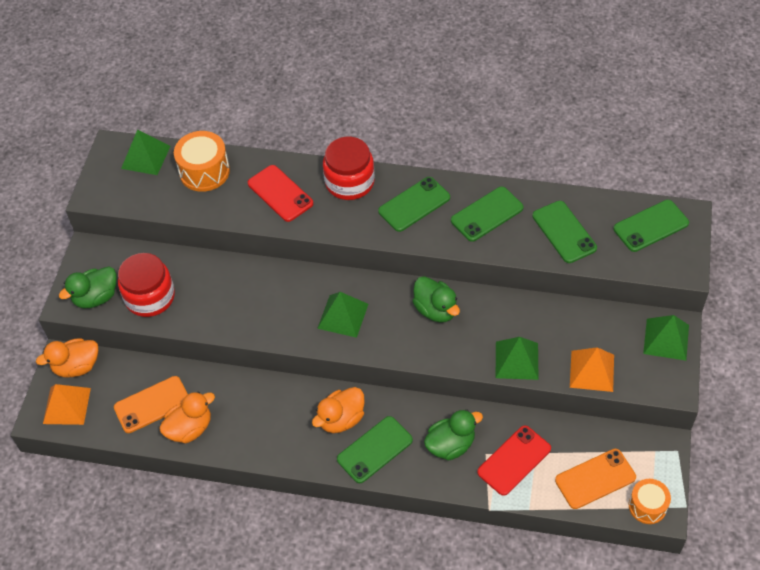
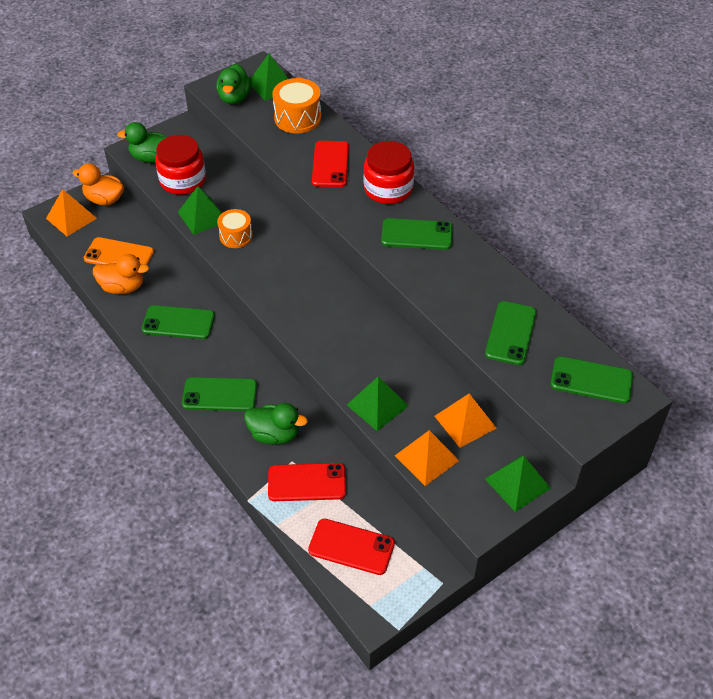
camera: 40 degrees right, 5 degrees down
(341, 419) = (222, 357): orange duck -> none
(343, 316) = (290, 282): green pyramid -> green pyramid (202, 216)
(435, 310) = (360, 326): green duck -> green duck (234, 98)
(487, 214) = (464, 278): green phone -> green phone (178, 322)
(587, 323) = (465, 422): none -> orange pyramid
(595, 479) = (351, 547): orange phone -> red phone
(647, 506) = (367, 601): orange drum -> orange drum (236, 236)

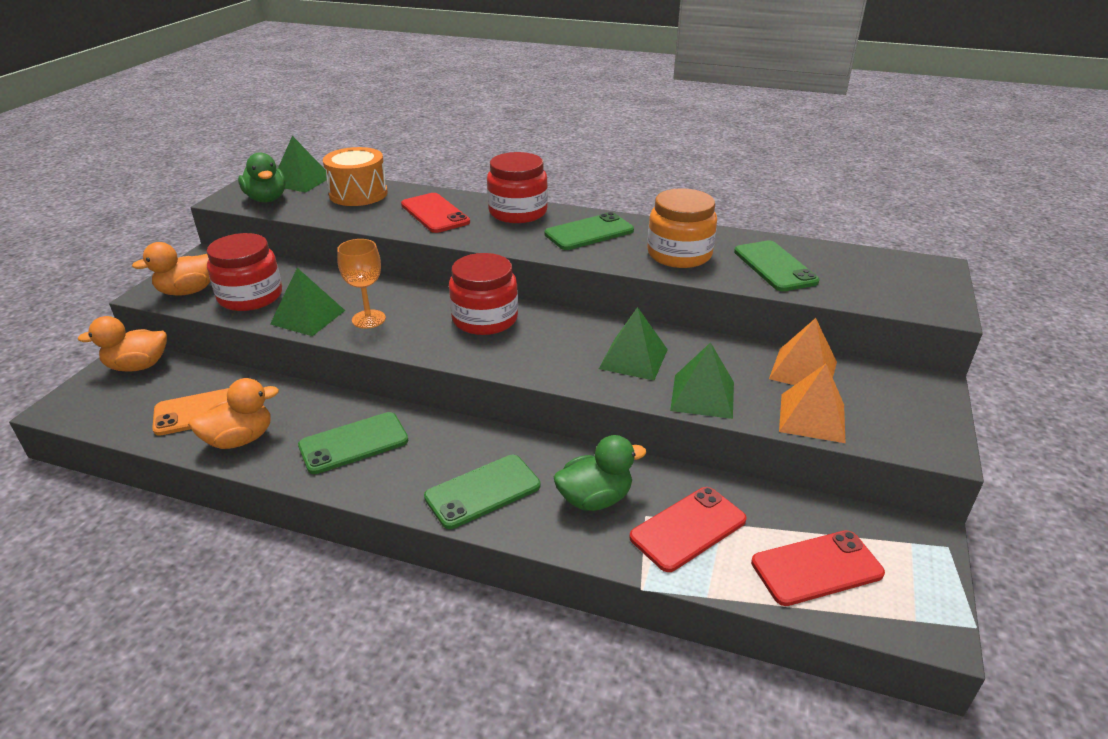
camera: 35 degrees left, 15 degrees down
(71, 218) = (100, 400): orange pyramid -> none
(151, 158) = (188, 291): green duck -> orange duck
(236, 236) = (368, 319): orange drum -> orange goblet
(305, 272) = (485, 319): none -> red jar
(456, 288) = (679, 254): none -> orange jar
(517, 483) = (919, 396): green pyramid -> green pyramid (633, 359)
(591, 380) = (889, 271): green phone -> none

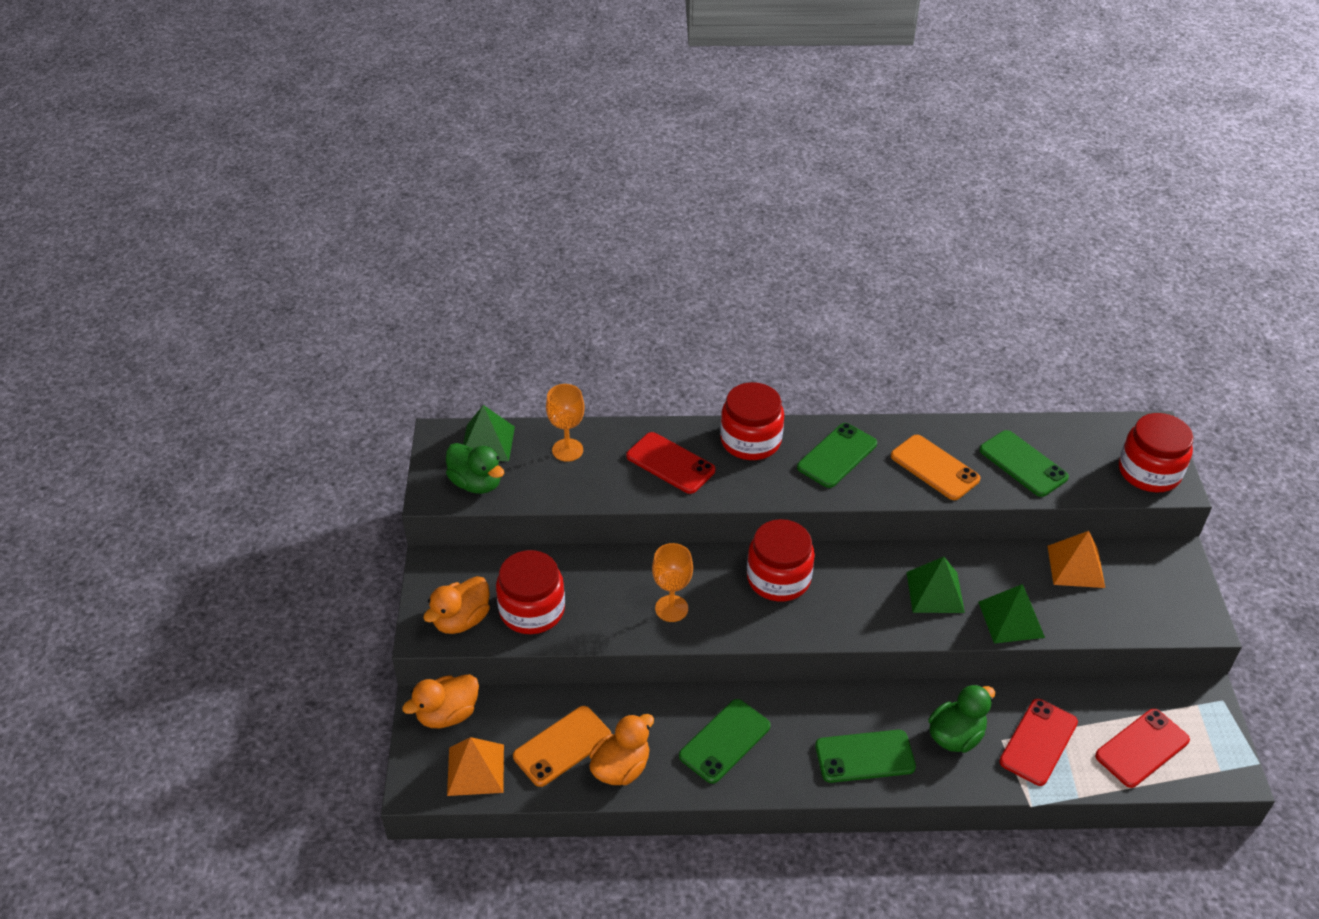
camera: 20 degrees left, 10 degrees up
(308, 317) = (611, 622): green pyramid -> none
(358, 194) = (567, 450): orange drum -> orange goblet
(482, 491) = (864, 756): green phone -> green phone turned 45 degrees clockwise
(679, 254) = (934, 468): orange jar -> orange phone
(812, 417) = (1103, 618): orange pyramid -> orange pyramid (475, 769)
(916, 294) = (1149, 472): none -> red jar

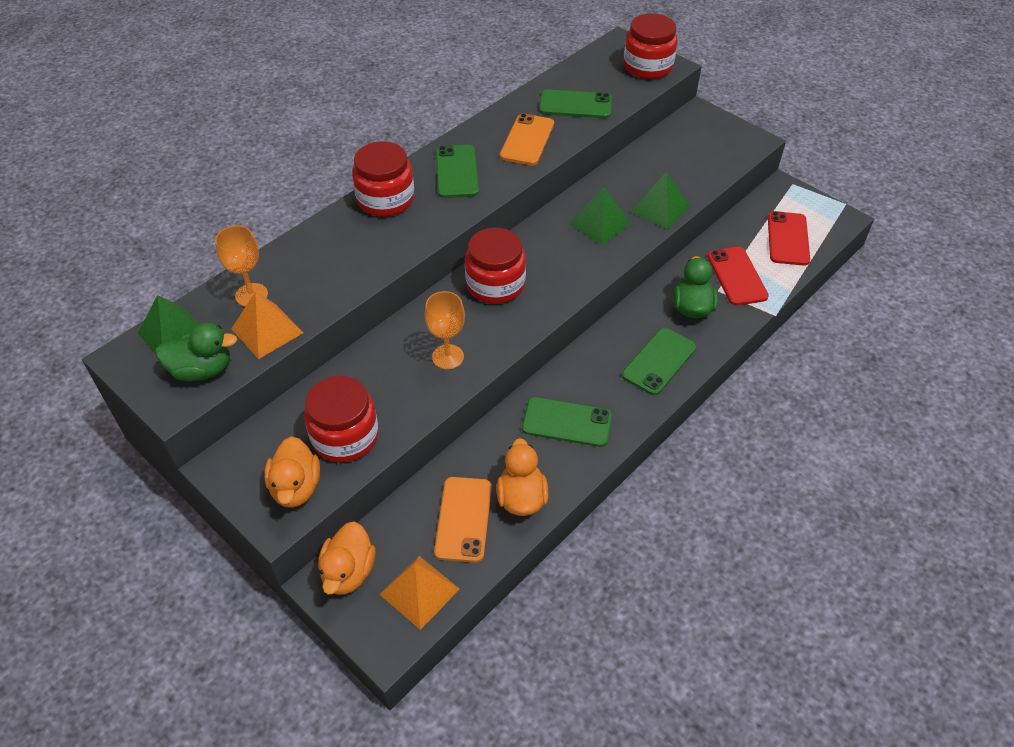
camera: 45 degrees left, 5 degrees up
(670, 463) = (345, 252): red phone -> none
(724, 741) = (567, 422): green phone -> green phone turned 75 degrees counterclockwise
(934, 468) = (527, 140): orange phone -> orange phone turned 75 degrees counterclockwise
(1075, 566) = (656, 154): orange pyramid -> orange pyramid (267, 331)

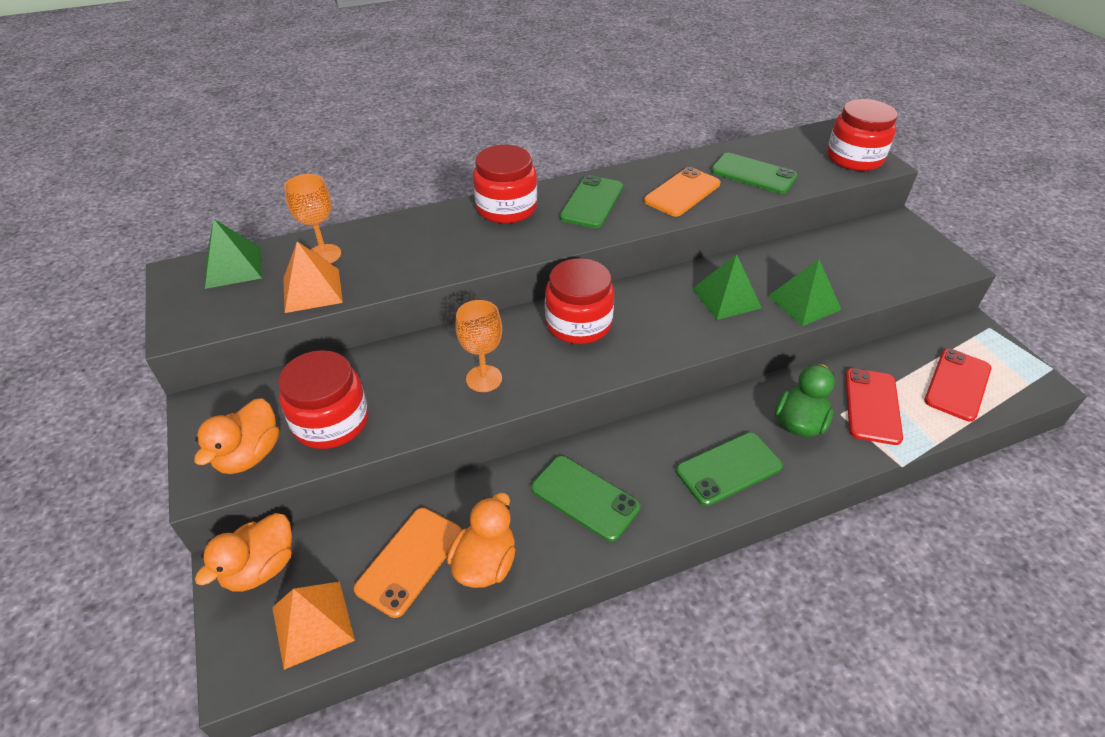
camera: 25 degrees right, 5 degrees down
(202, 370) = (229, 306): green duck -> none

